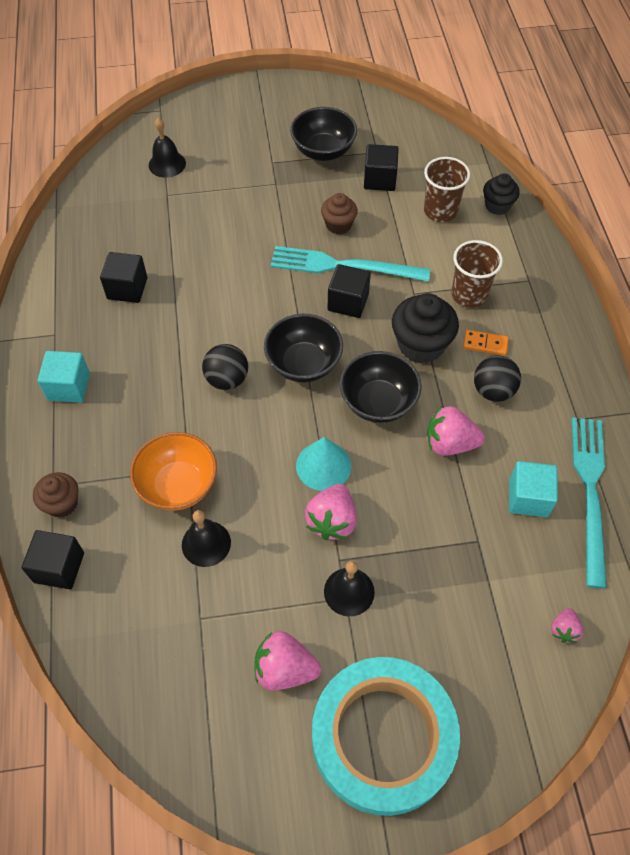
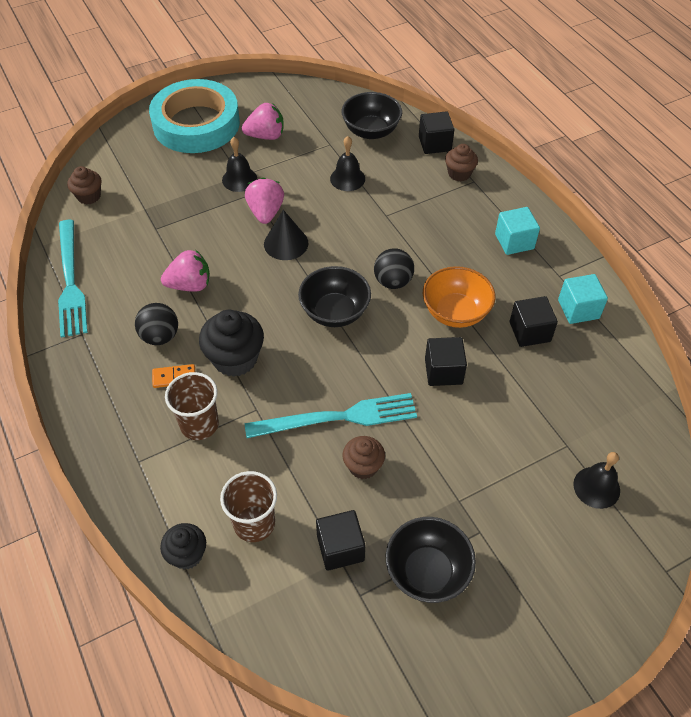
camera: 160 degrees right, 5 degrees down
(178, 485) = (386, 204): orange bowl -> orange bowl (455, 312)
(323, 466) = (286, 243): turquoise cone -> black cone
(348, 302) = (318, 380): black cube -> black cube (443, 371)
(378, 402) = (258, 299): black bowl -> black bowl (371, 131)
(528, 498) = (120, 264): turquoise cube -> turquoise cube (578, 309)
(564, 630) = (89, 196): pink strawberry -> brown cupcake

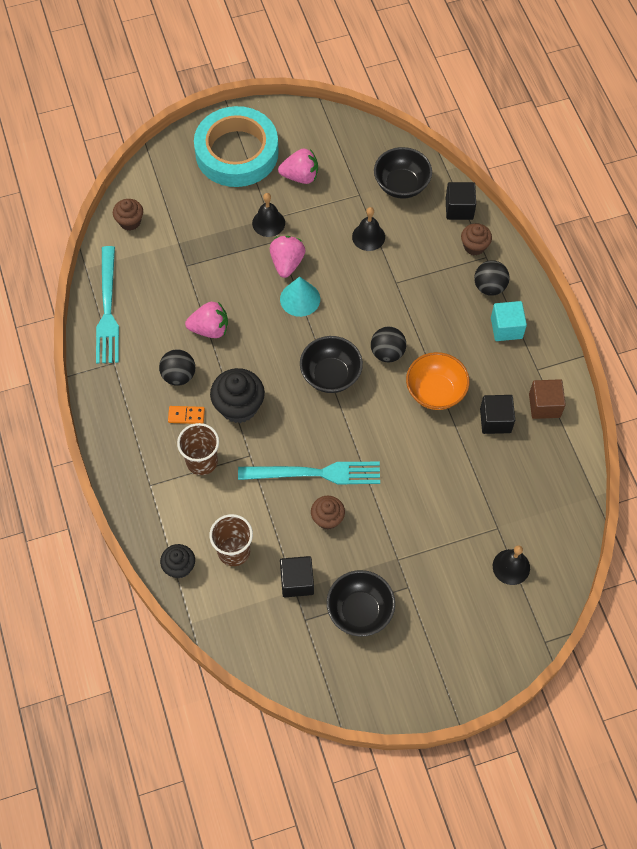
camera: 10 degrees right, 10 degrees up
(286, 243) = (300, 299): black cone -> turquoise cone
(443, 371) = (411, 446): black cube -> none
(485, 207) = (489, 287): none -> black ball
(578, 309) = (544, 405): turquoise cube -> brown cube

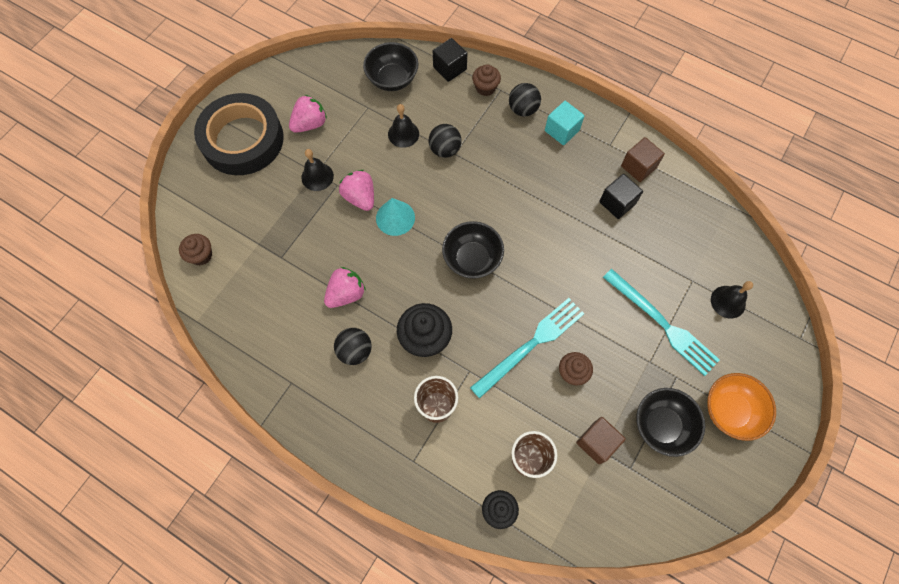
camera: 40 degrees left, 5 degrees up
(108, 309) = (246, 341): turquoise fork -> turquoise fork (662, 323)
(186, 415) = (390, 379): orange domino -> none
(237, 152) = (242, 139): turquoise tape -> black tape
(297, 581) = (597, 442): black cube -> brown cube
(387, 353) = (497, 210): black ball -> black ball (445, 150)
(435, 392) = (557, 213): orange bowl -> orange bowl (730, 411)

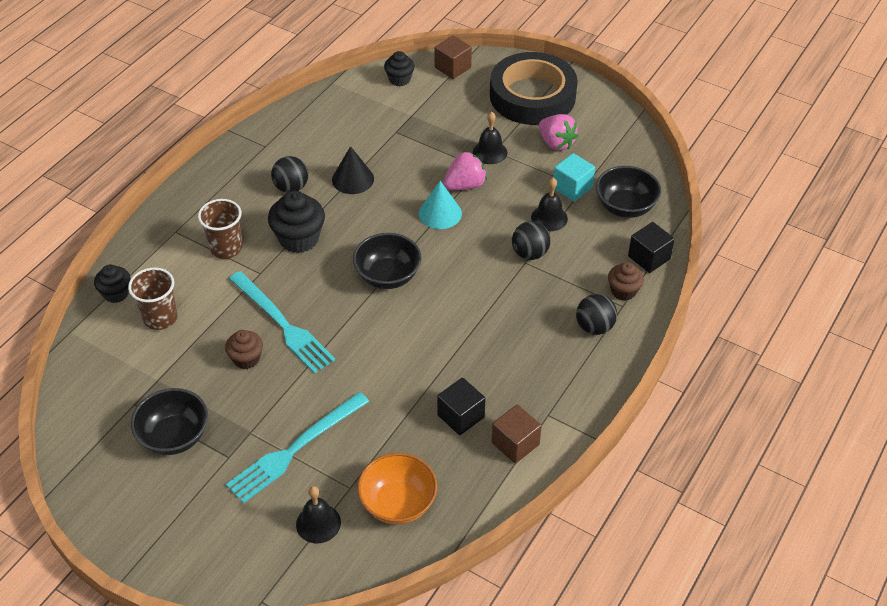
camera: 90 degrees right, 20 degrees down
(201, 255) = (399, 79): brown cupcake -> black cupcake
(346, 294) = (353, 179): pink strawberry -> black cone
(562, 130) = (565, 365): turquoise cube -> turquoise cube (572, 188)
(597, 442) = (167, 376): brown cube -> brown cube (452, 68)
(730, 411) = (180, 507): orange bowl -> orange bowl (398, 503)

